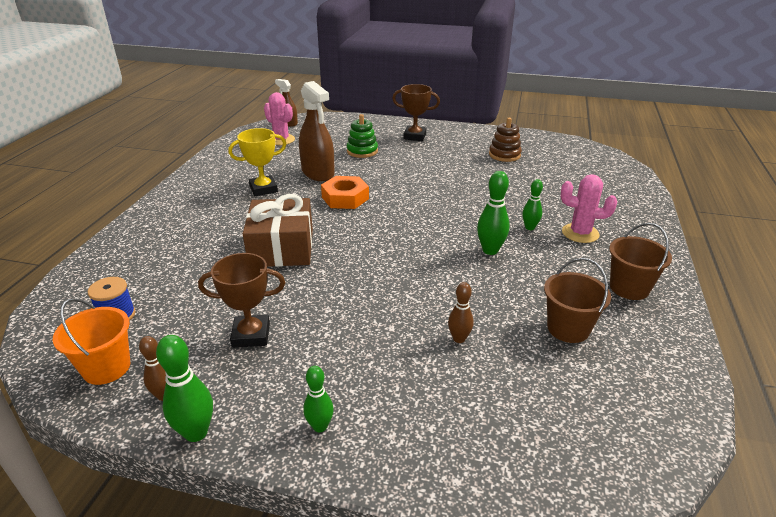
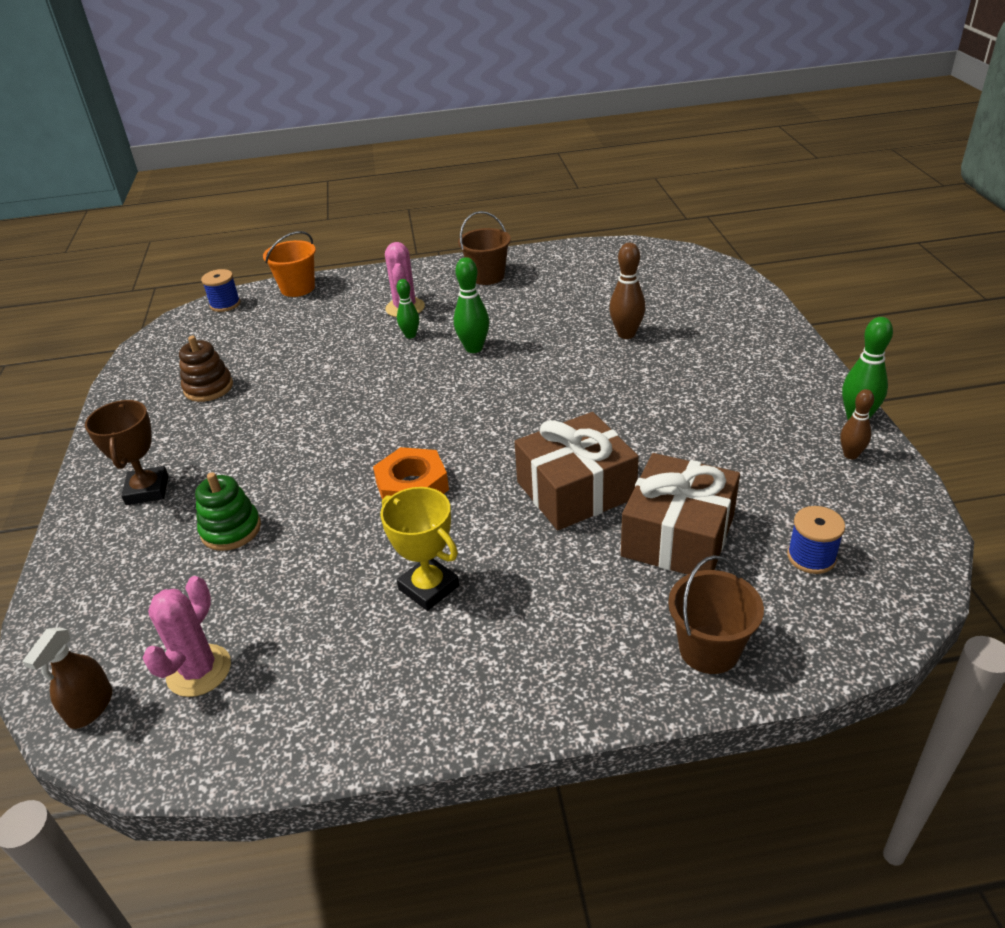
camera: 110 degrees left, 5 degrees up
(106, 368) = (871, 512): orange bucket -> orange bucket (297, 288)
(200, 271) = (678, 536): none -> brown gift
(251, 335) = (734, 442): brown trophy -> none
(318, 173) = (340, 548): brown spray bottle -> none
(320, 426) = (782, 366): green bowling pin -> none
(459, 339) = (626, 334): brown bowling pin -> brown bowling pin, size x1.53
(568, 328) = (567, 293): brown bucket -> brown bucket (709, 649)
(621, 167) = (225, 304): none -> blue spool

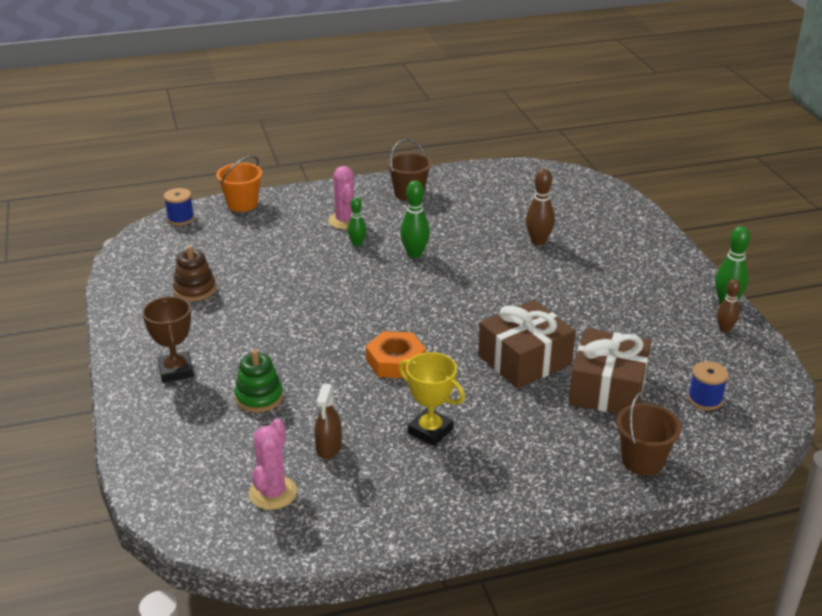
camera: 10 degrees left, 5 degrees down
(90, 707) = (198, 520): brown spray bottle -> brown spray bottle (329, 447)

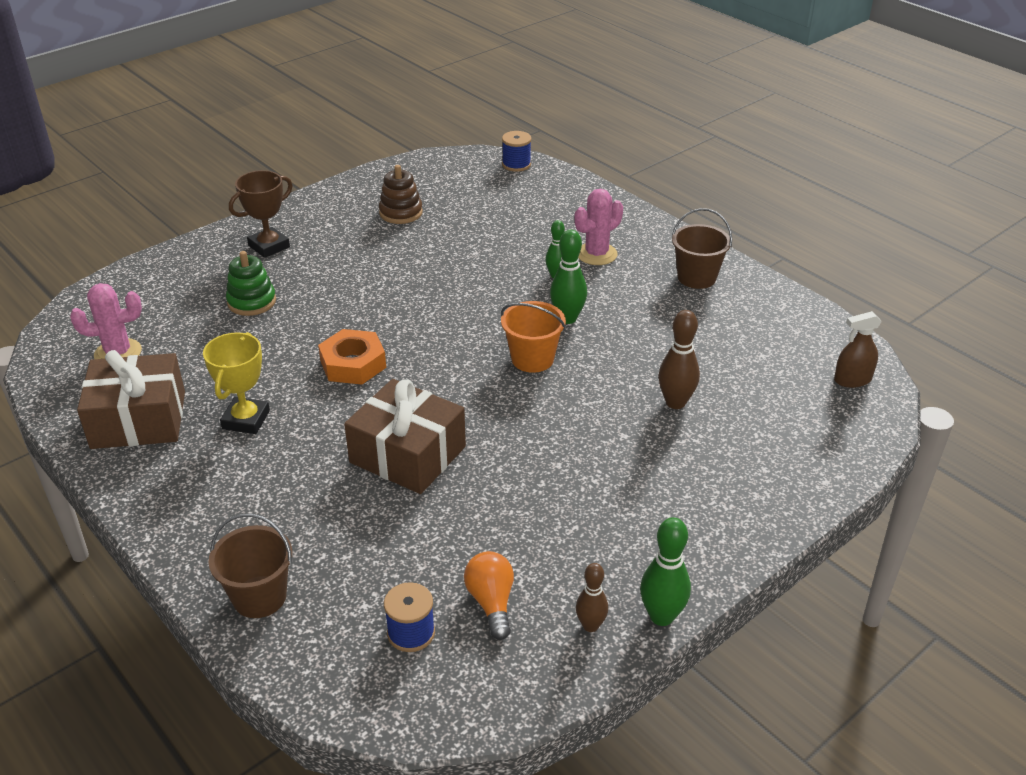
camera: 65 degrees right, 5 degrees up
(242, 204) = (573, 186): orange bucket -> orange bucket (532, 359)
(329, 447) = (194, 364): brown spray bottle -> brown spray bottle (852, 380)
(607, 389) = (387, 536): brown gift -> brown gift (138, 420)
(690, 360) = (491, 602): none -> orange light bulb

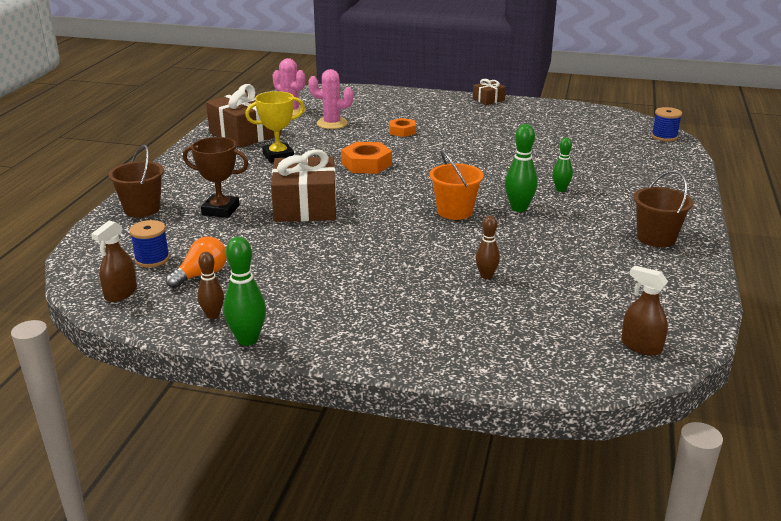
camera: 55 degrees right, 10 degrees down
(251, 302) = (381, 122): green stacking toy -> none
(269, 246) = (438, 107): brown trophy -> brown trophy (220, 210)
(295, 206) = (488, 99): none -> brown gift
(298, 300) = (402, 131): none -> orange nut
(401, 213) = (537, 125): brown stacking toy -> none
(472, 690) = (121, 293): none -> brown spray bottle
(596, 254) = (612, 194): pink cactus -> pink cactus (332, 123)
(675, 402) = (486, 276): brown bowling pin -> brown bowling pin, size x0.65

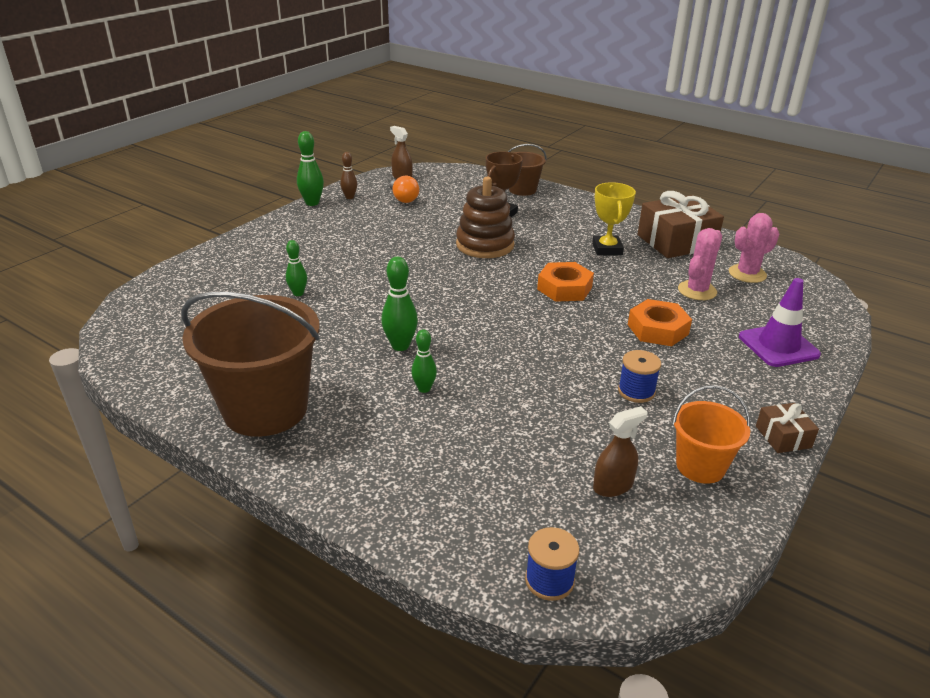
camera: 110 degrees right, 5 degrees up
(152, 259) = (439, 187): blue spool -> blue spool (636, 391)
(305, 206) = (485, 245): brown gift -> brown stacking toy
(390, 101) = (778, 346): none -> purple traffic cone
(402, 131) = (657, 329): orange nut -> orange nut, size x1.57
(454, 211) = (421, 309): orange bucket -> orange bucket (700, 466)
(486, 276) = (298, 293): brown bowling pin -> green bowling pin
(641, 346) = (138, 327): brown spray bottle -> brown spray bottle (613, 486)
(656, 238) = (265, 409): brown bucket -> brown bucket, size x1.87

